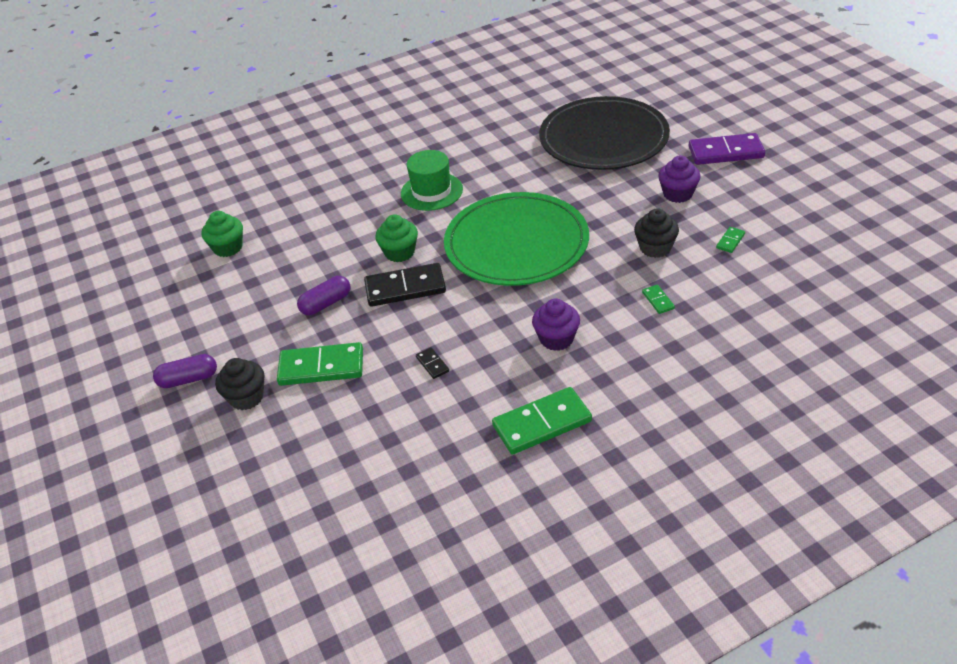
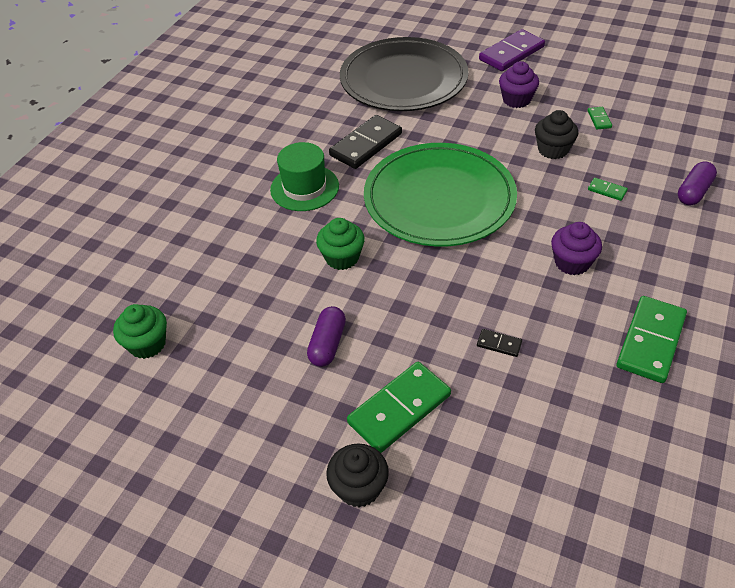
camera: 40 degrees left, 5 degrees up
(188, 379) = (270, 509): purple capsule -> purple capsule (693, 192)
(405, 288) = (388, 288): black domino -> black domino (366, 145)

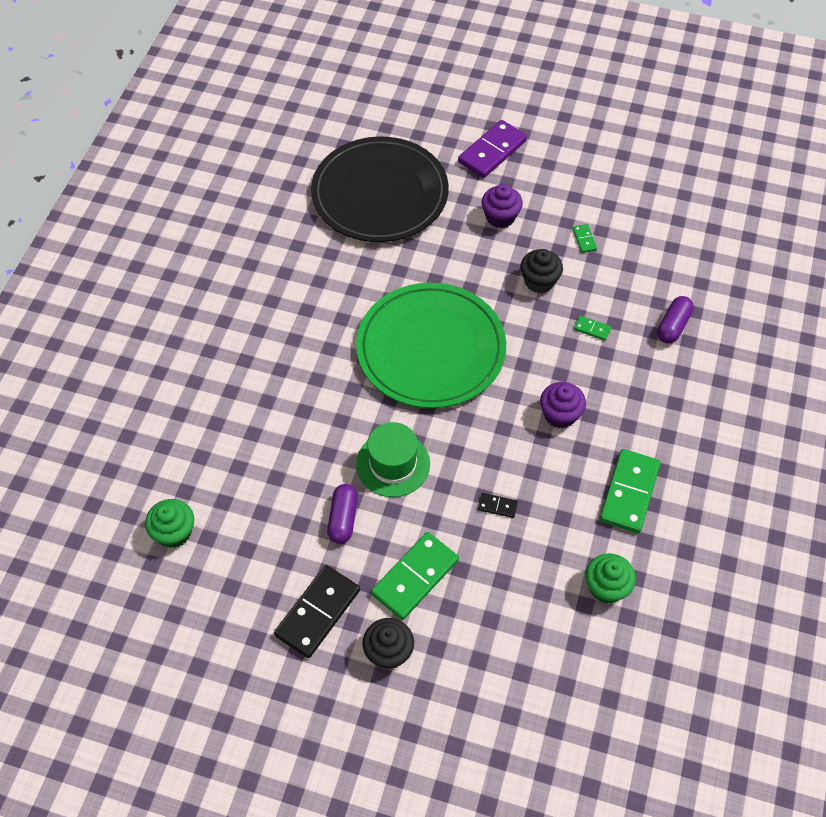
camera: 10 degrees left, 10 degrees up
(304, 188) = (295, 343): green hat -> green hat (393, 464)
(342, 258) = (344, 424): green cupcake -> green cupcake (606, 587)
(366, 145) = (350, 285): black domino -> black domino (318, 613)

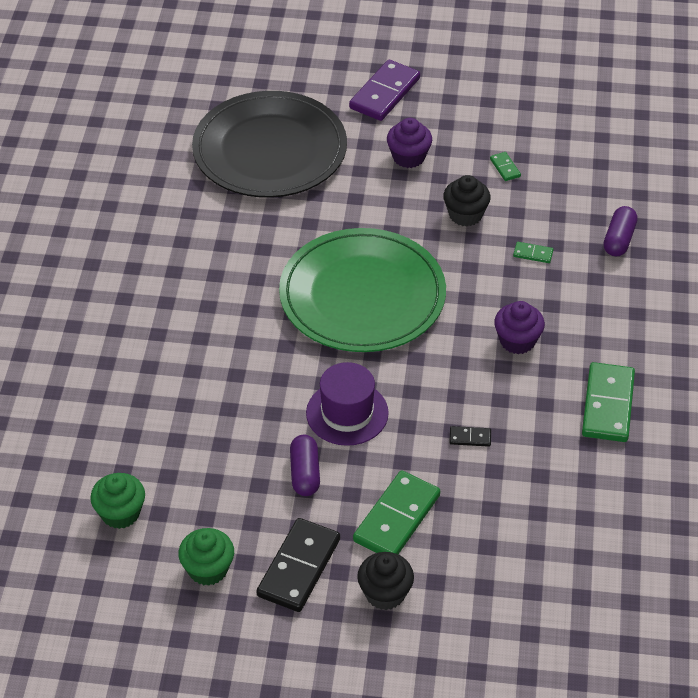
camera: 10 degrees left, 10 degrees down
(393, 464) = (347, 413): green hat -> purple hat
(606, 587) = (603, 498): green cupcake -> green cupcake (208, 569)

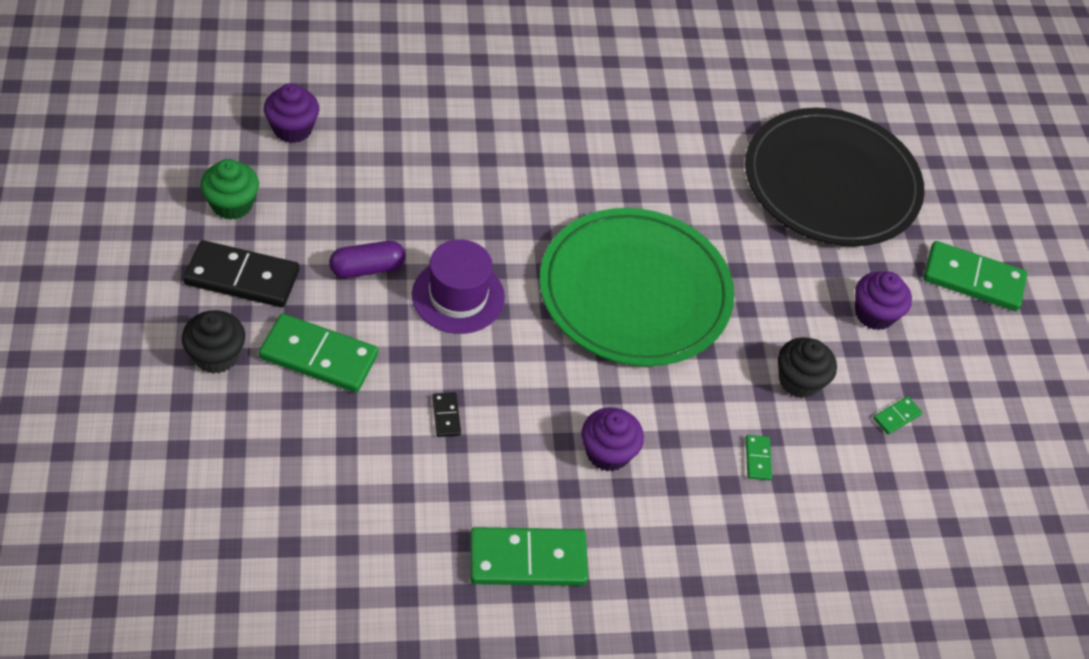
camera: 70 degrees right, 5 degrees up
(120, 513) = (292, 129): green cupcake -> purple cupcake
(384, 93) = (973, 279): purple domino -> green domino
(619, 239) = (817, 557): purple capsule -> none

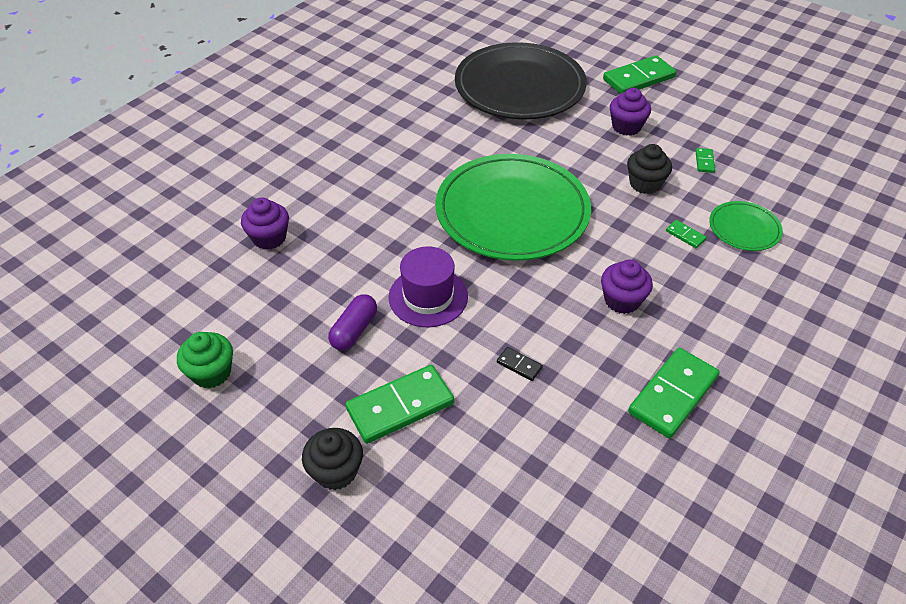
camera: 40 degrees left, 5 degrees down
(242, 278) = (283, 409): black domino -> none
(292, 129) = (189, 295): purple cupcake -> purple cupcake (269, 238)
(826, 508) = (744, 228): none -> green plate

